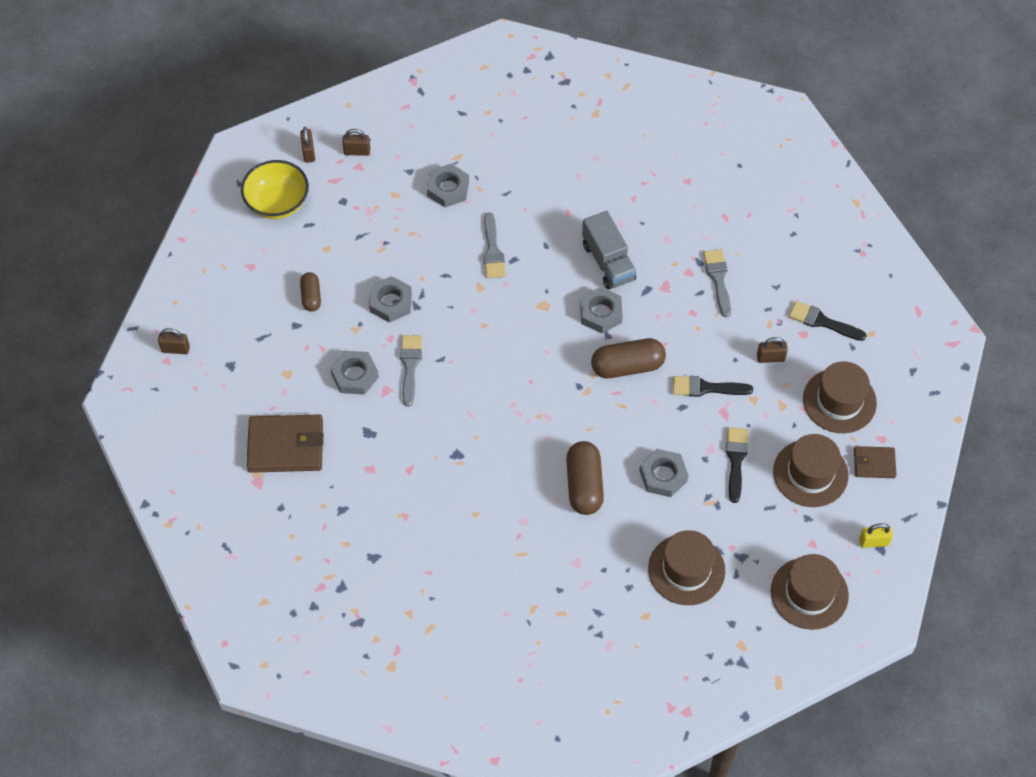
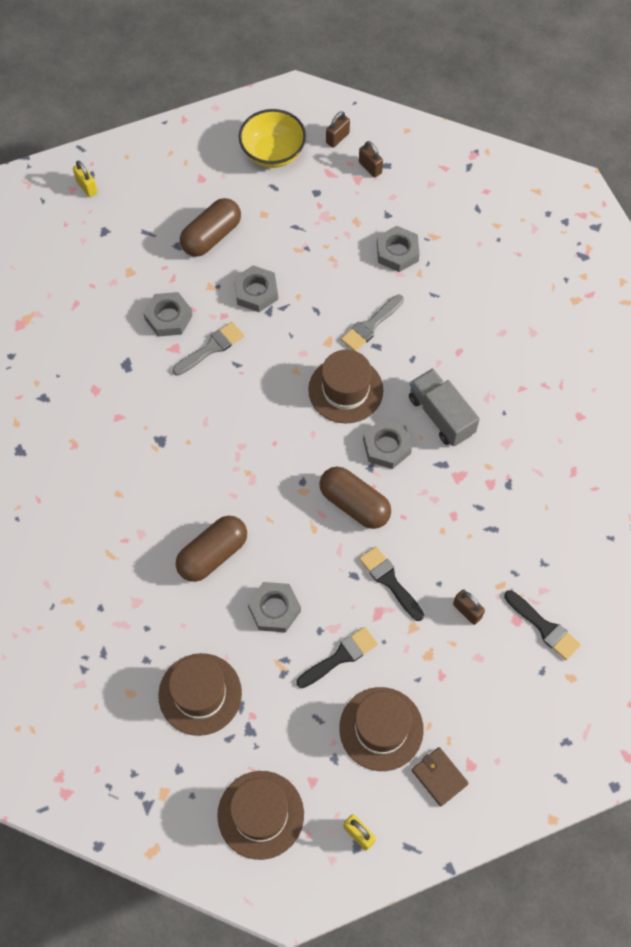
camera: 50 degrees right, 5 degrees up
(175, 349) = (87, 187): brown padlock -> yellow padlock
(286, 446) = (67, 319): brown wallet -> none
(311, 296) = (211, 236): brown capsule -> brown capsule, size x1.71
(608, 262) = (441, 415): grey truck -> grey truck turned 120 degrees clockwise
(718, 279) = (506, 511): grey brush -> none
(822, 322) = (544, 627): black brush -> black brush turned 150 degrees clockwise
(839, 401) = (476, 700): brown hat -> brown hat (345, 390)

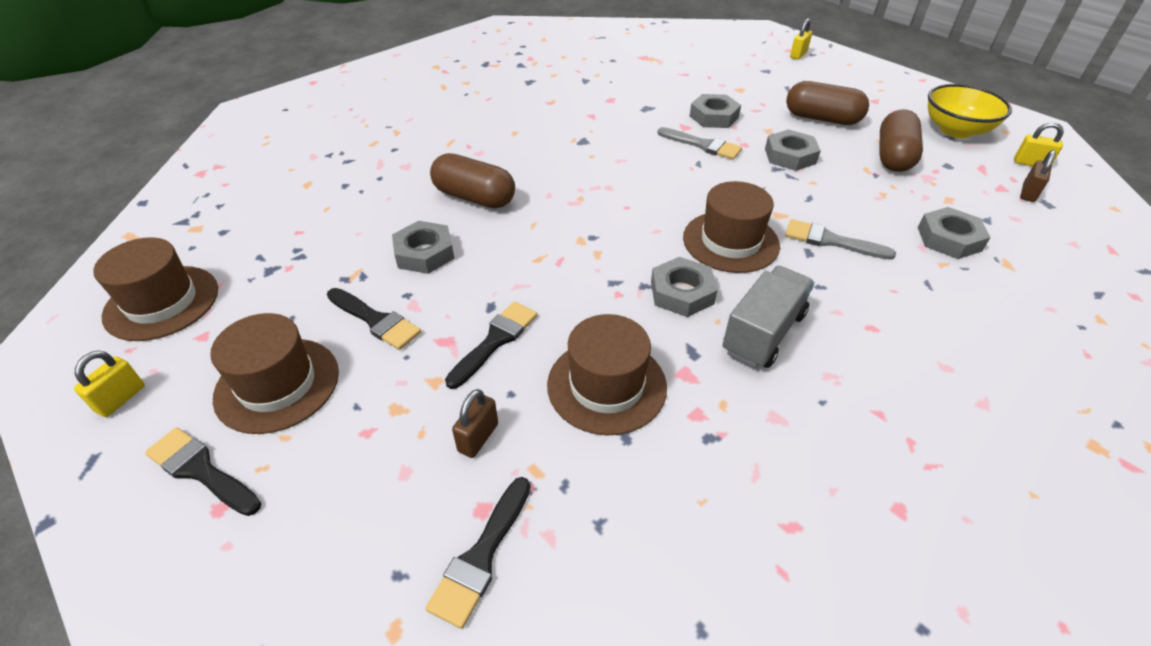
camera: 70 degrees right, 20 degrees down
(200, 694) = (311, 225): brown hat -> brown hat (606, 385)
(337, 138) = (1030, 163): brown padlock -> yellow padlock
(354, 504) = (587, 284): brown capsule -> brown capsule (893, 156)
(439, 777) = (201, 470): brown wallet -> black brush

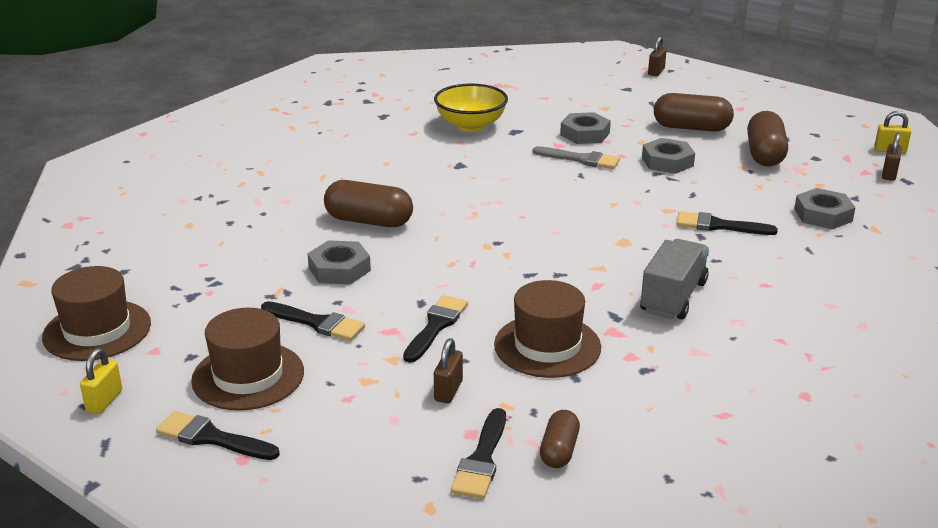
camera: 10 degrees left, 15 degrees down
(577, 556) = (559, 450): none -> brown capsule
(682, 293) = (594, 276): grey nut -> none
(730, 241) = (628, 234): brown hat -> none
(798, 55) = (656, 72): yellow padlock -> brown padlock
(831, 241) = (718, 226): grey brush -> black brush
(955, 130) = (819, 128): yellow bowl -> yellow bowl (471, 125)

